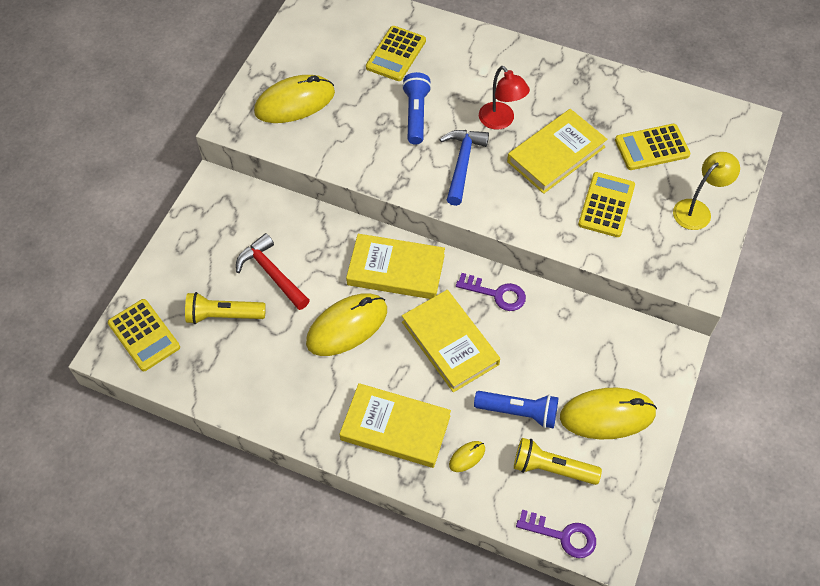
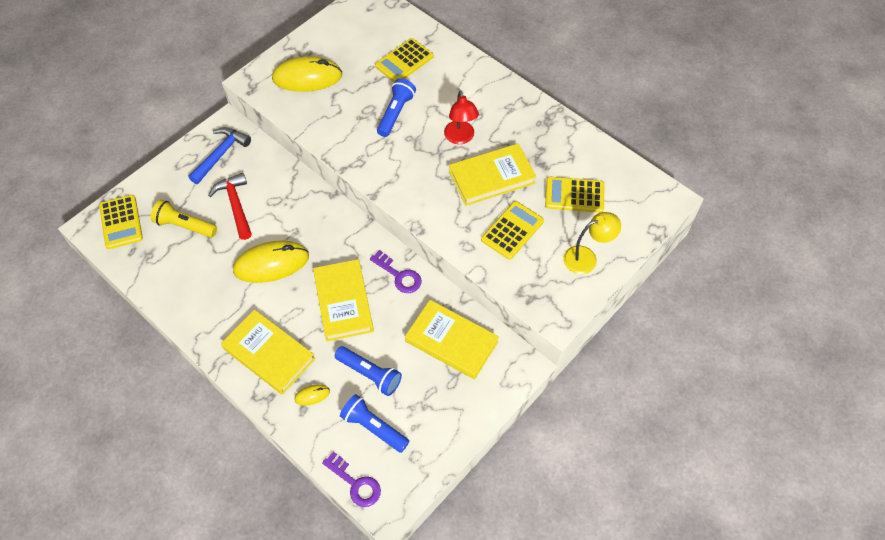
camera: 20 degrees right, 0 degrees up
(396, 270) = (330, 232): yellow book -> yellow book (451, 341)
(462, 164) = (412, 163): blue hammer -> blue hammer (221, 154)
(552, 468) = (374, 427): yellow flashlight -> blue flashlight
(607, 415) = (439, 401): yellow mouse -> none

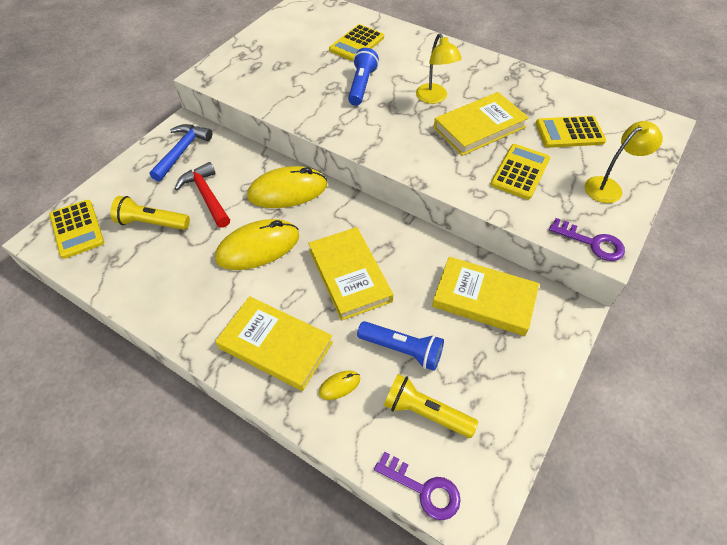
camera: 10 degrees left, 5 degrees down
(307, 77) = (262, 66): yellow mouse -> yellow mouse (287, 191)
(374, 427) = (425, 412): blue flashlight -> yellow flashlight
(399, 275) = (404, 239): purple key -> purple key (592, 243)
(460, 138) = (434, 98): red lamp -> yellow lamp

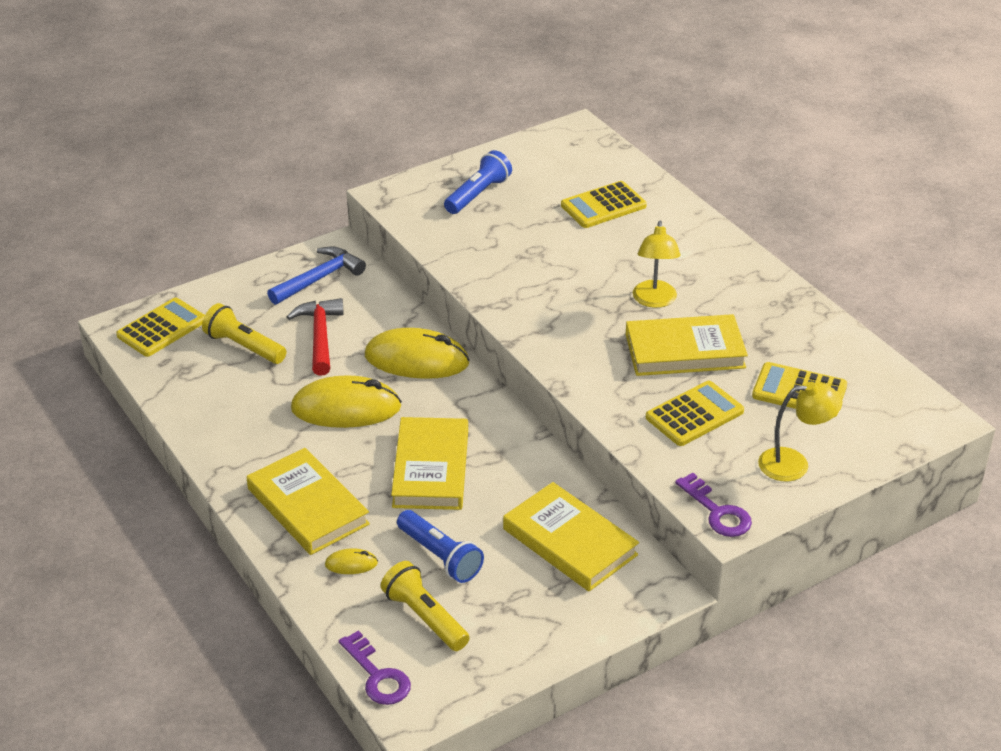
camera: 25 degrees right, 15 degrees down
(77, 229) = (162, 328): yellow calculator -> yellow calculator turned 135 degrees counterclockwise
(361, 85) = (572, 259): blue flashlight -> blue flashlight (478, 194)

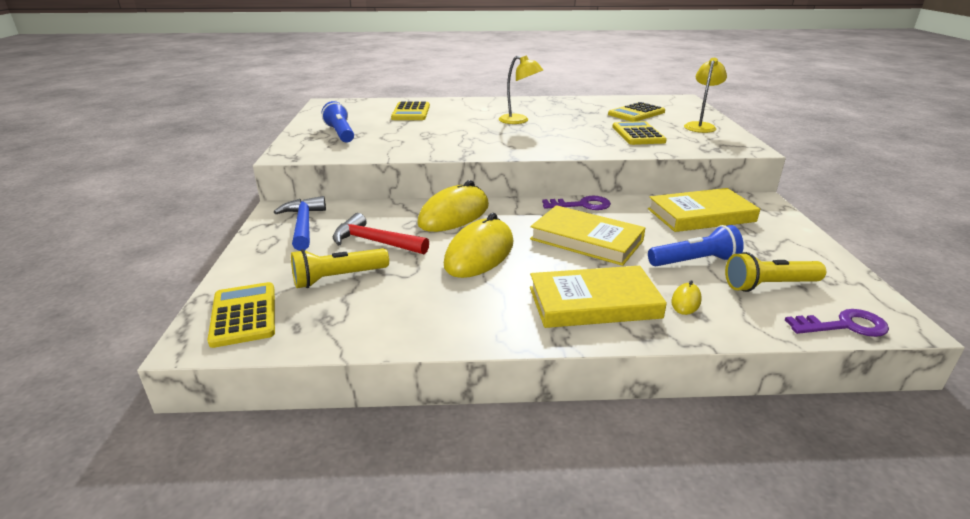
camera: 60 degrees left, 10 degrees down
(685, 351) = (575, 125): yellow book -> none
(717, 512) = (736, 148): purple key -> purple key (582, 205)

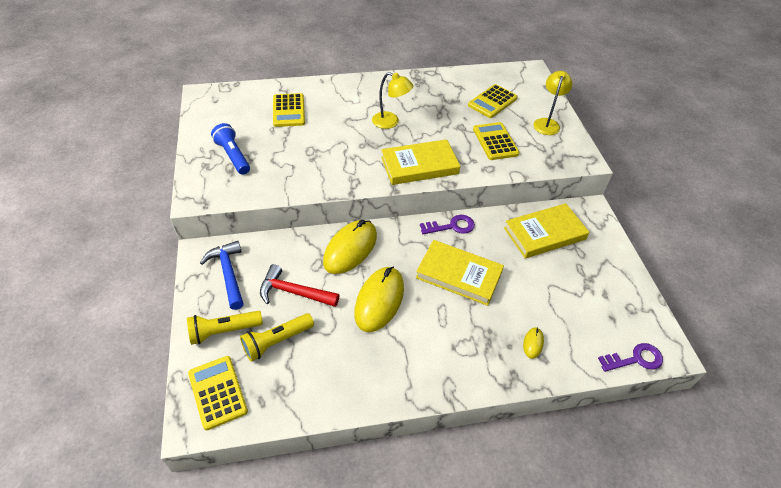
camera: 10 degrees left, 20 degrees up
(594, 303) = (469, 351): yellow book -> yellow book (419, 165)
(694, 261) = (539, 295): blue flashlight -> none
(769, 285) = (590, 319): yellow flashlight -> yellow flashlight (224, 331)

